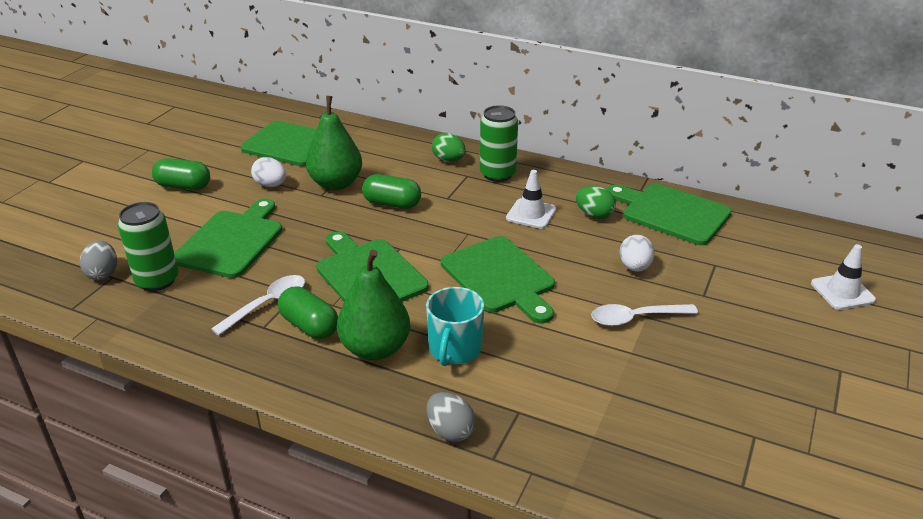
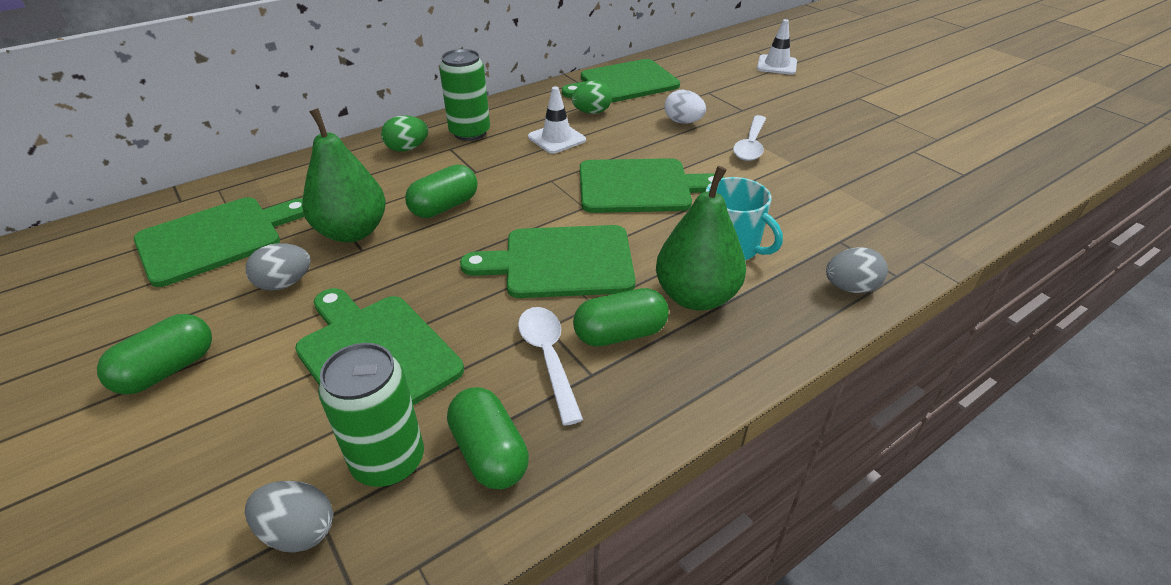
camera: 60 degrees left, 5 degrees up
(178, 311) = (489, 453): none -> green capsule
(271, 185) = (284, 283): white egg -> grey egg

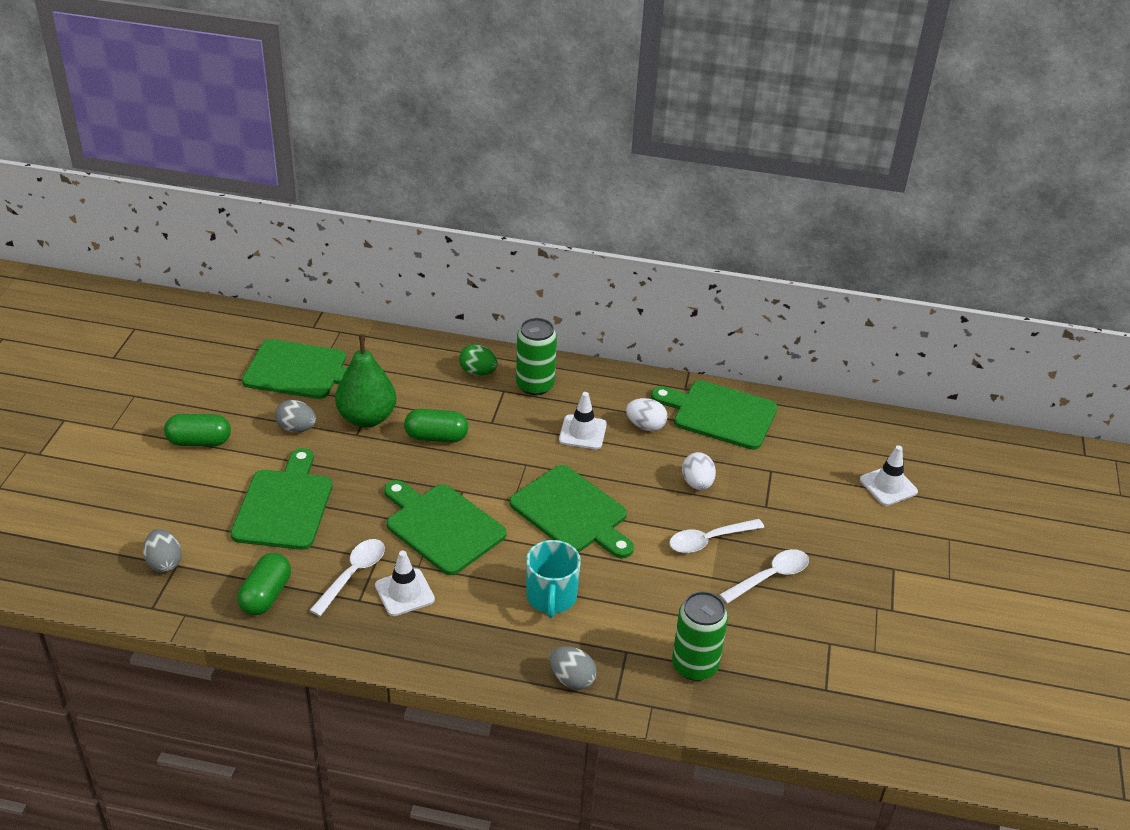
camera: 45 degrees right, 0 degrees up
(388, 461) = (226, 563): green can -> green can (695, 665)
(592, 112) = (645, 426): green egg -> white egg
(620, 334) = (404, 592): green capsule -> white traffic cone
(696, 297) = (477, 607): green pear -> none
(819, 140) = (770, 577): none -> white spoon

